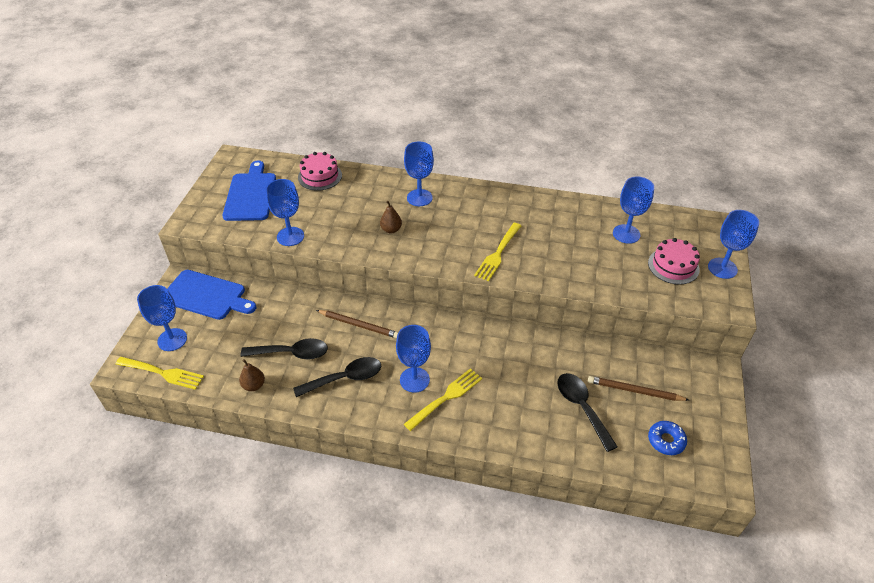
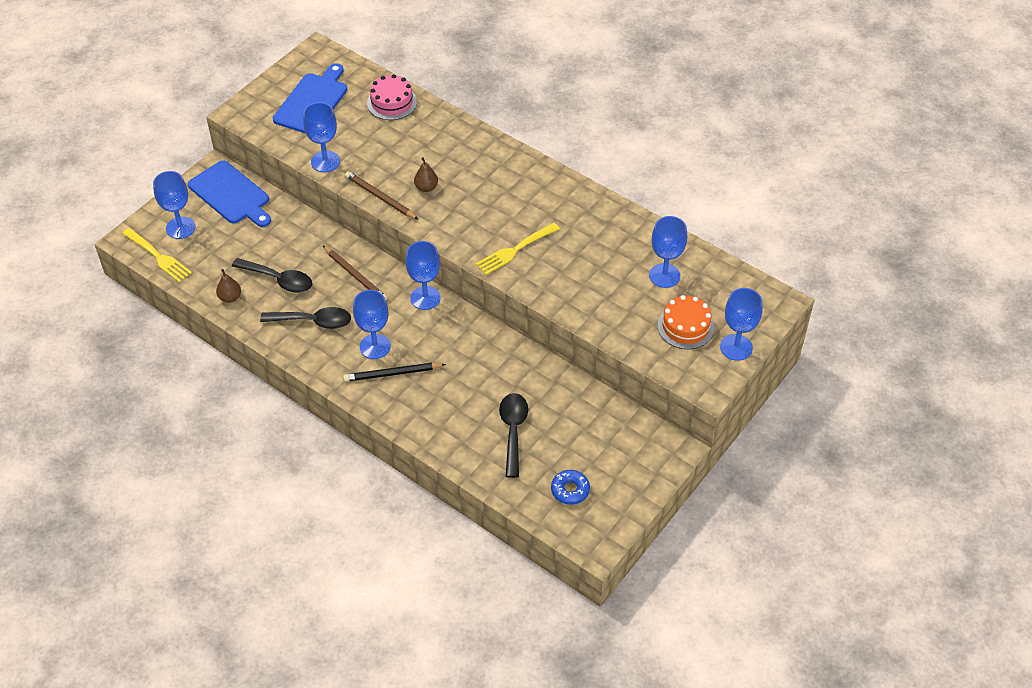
camera: 25 degrees right, 5 degrees up
(419, 198) = (477, 161): blue goblet -> blue goblet (425, 298)
(445, 398) = (392, 374): yellow fork -> black pencil
(635, 391) = (576, 436): brown pencil -> brown pencil (380, 197)
(673, 266) = (685, 326): pink cake -> orange cake

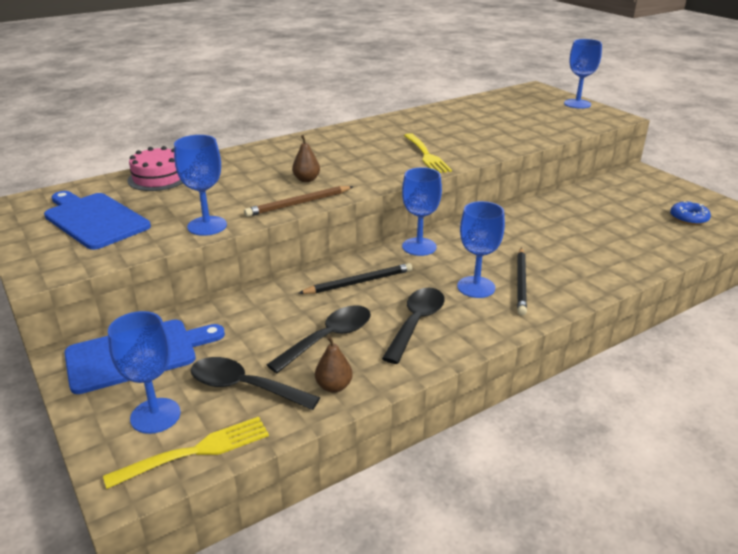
camera: 70 degrees left, 20 degrees down
(355, 275) = (358, 282): brown pencil -> black pencil
(513, 431) = (614, 231): black spoon -> black spoon (244, 387)
(664, 275) = (490, 112): blue goblet -> none
(685, 326) = (550, 114): orange cake -> none

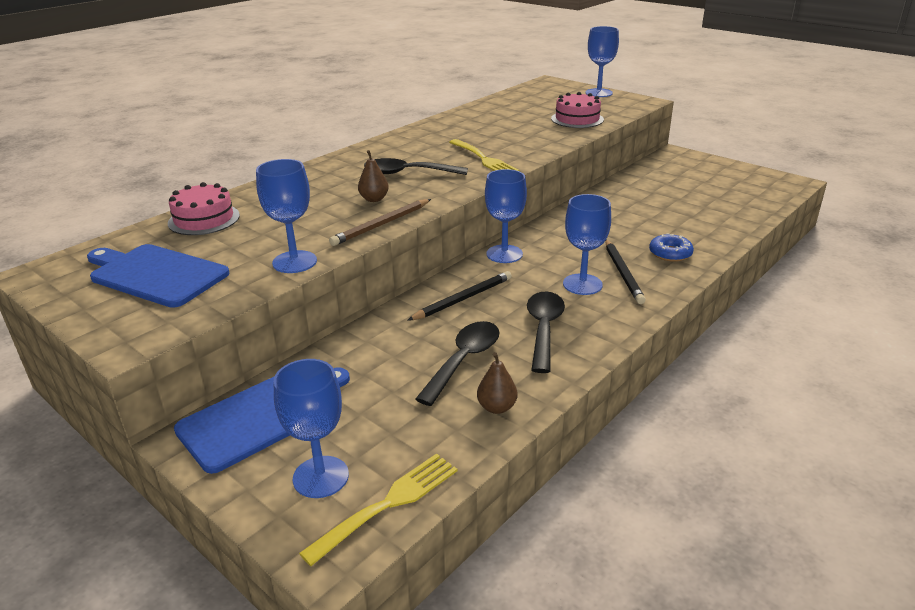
camera: 15 degrees left, 0 degrees up
(244, 387) = (402, 427): black spoon -> black spoon (408, 173)
(539, 127) = (577, 119): none -> pink cake
(688, 218) = (739, 190): blue donut -> blue donut (670, 253)

